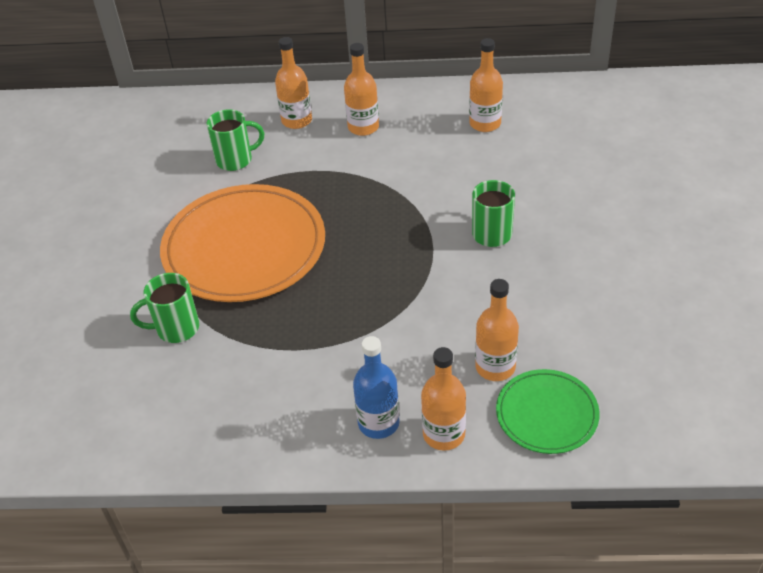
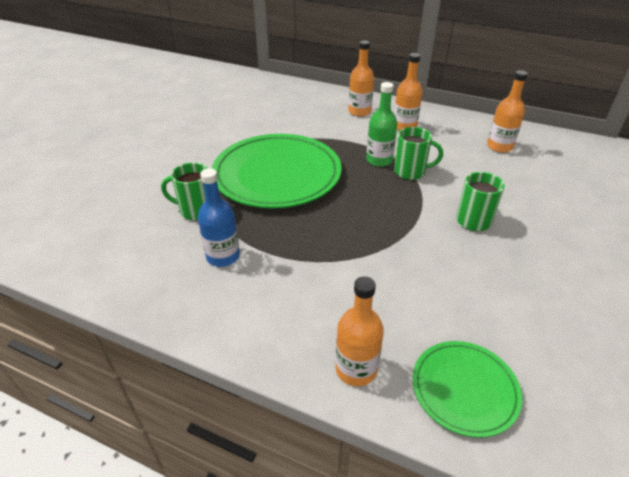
camera: 20 degrees right, 5 degrees down
(235, 160) = (304, 123): green mug -> green mug (410, 172)
(244, 248) = (277, 175): orange plate -> green plate
(355, 187) = (379, 160): none -> green bottle
(378, 423) = (303, 336): blue bottle -> blue bottle (223, 256)
(495, 367) = (431, 326): orange bottle -> none

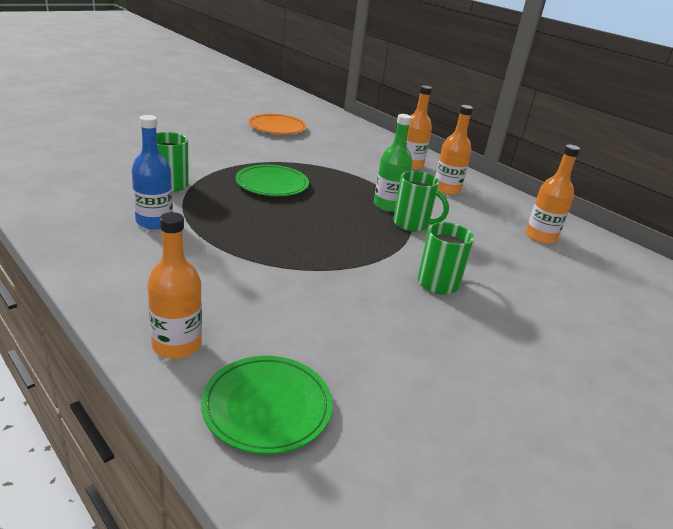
camera: 20 degrees right, 10 degrees down
(224, 110) = (277, 127): none -> orange plate
(277, 175) = (272, 184): green plate -> green plate, size x0.52

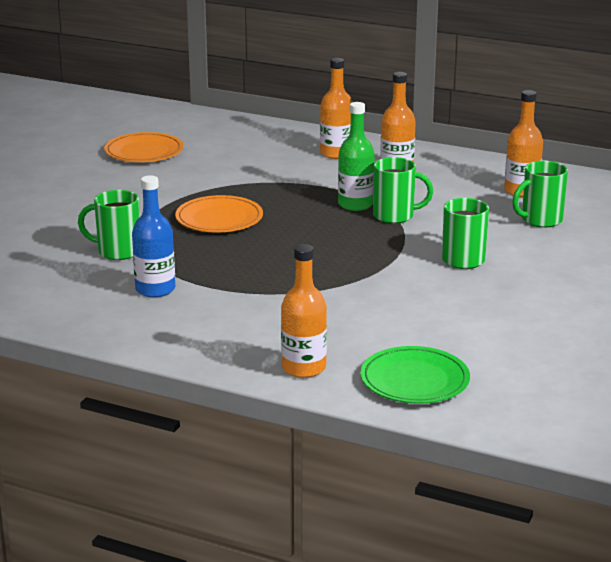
camera: 20 degrees left, 5 degrees down
(272, 184) = (219, 219): green plate -> orange plate
(540, 268) = (540, 220): none -> green mug

